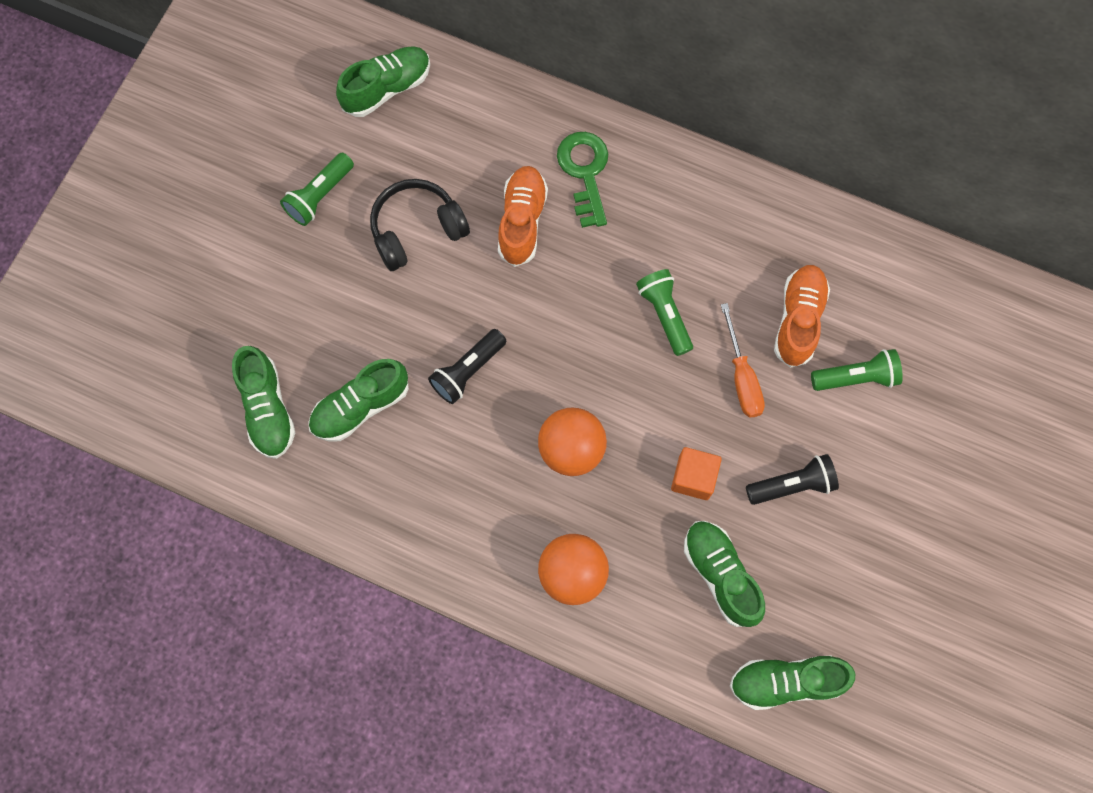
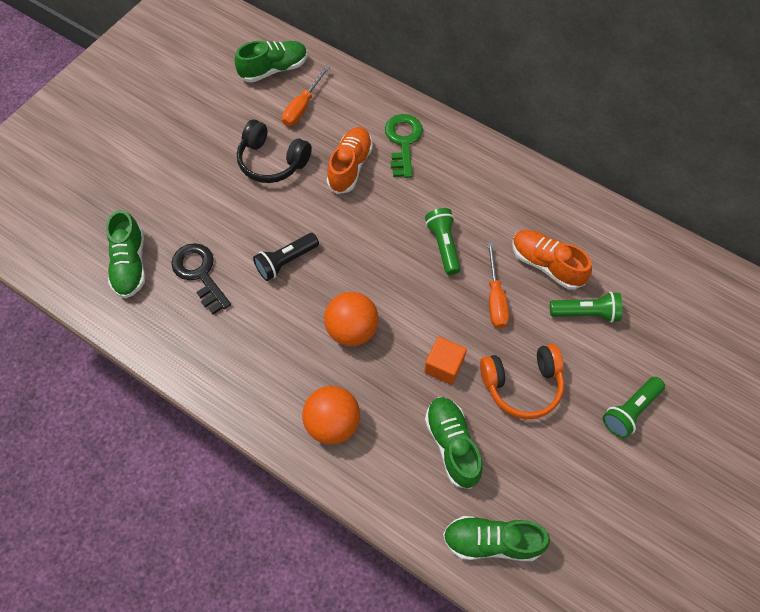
camera: 10 degrees right, 10 degrees down
(320, 196) = (208, 129): green flashlight -> green flashlight (630, 411)
(360, 407) = (199, 274): green shoe -> black key
(417, 230) = (272, 161): black headphones -> black headphones turned 135 degrees counterclockwise
(439, 142) = (302, 107): none -> orange screwdriver
(792, 485) = (522, 385): black flashlight -> orange headphones
(798, 320) = (546, 264): orange shoe -> orange shoe turned 75 degrees counterclockwise

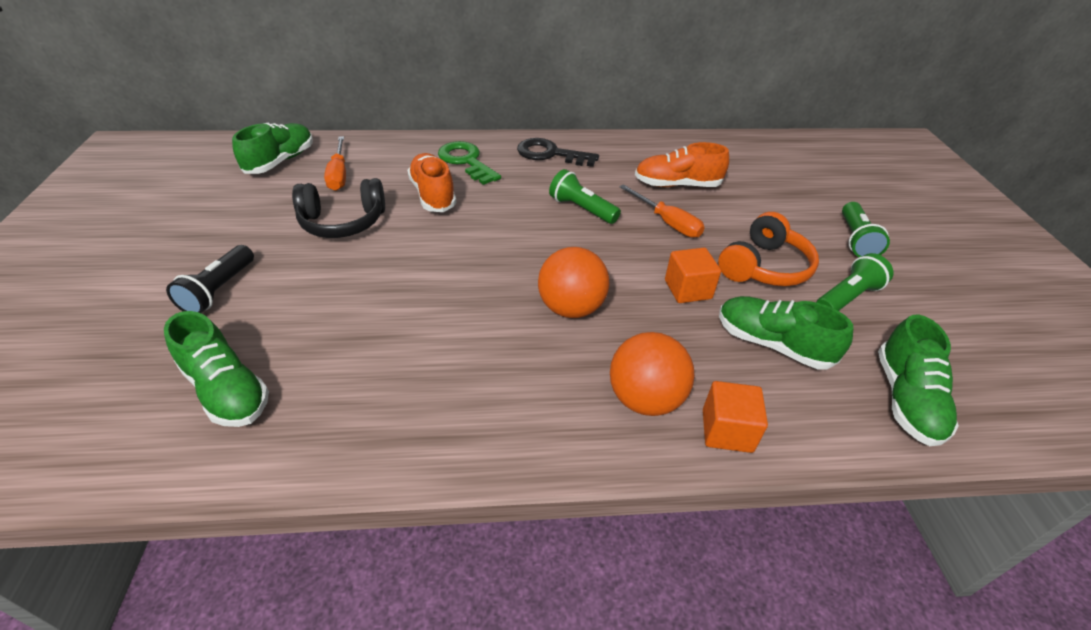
camera: 40 degrees left, 20 degrees down
(199, 274) = (340, 350): black key -> black key (550, 154)
(286, 261) = (439, 289): black flashlight -> black flashlight (219, 290)
(357, 475) = (727, 430): none -> orange cube
(491, 541) = (906, 399): green shoe -> green shoe turned 45 degrees counterclockwise
(585, 313) = (743, 199): green flashlight -> green flashlight (847, 297)

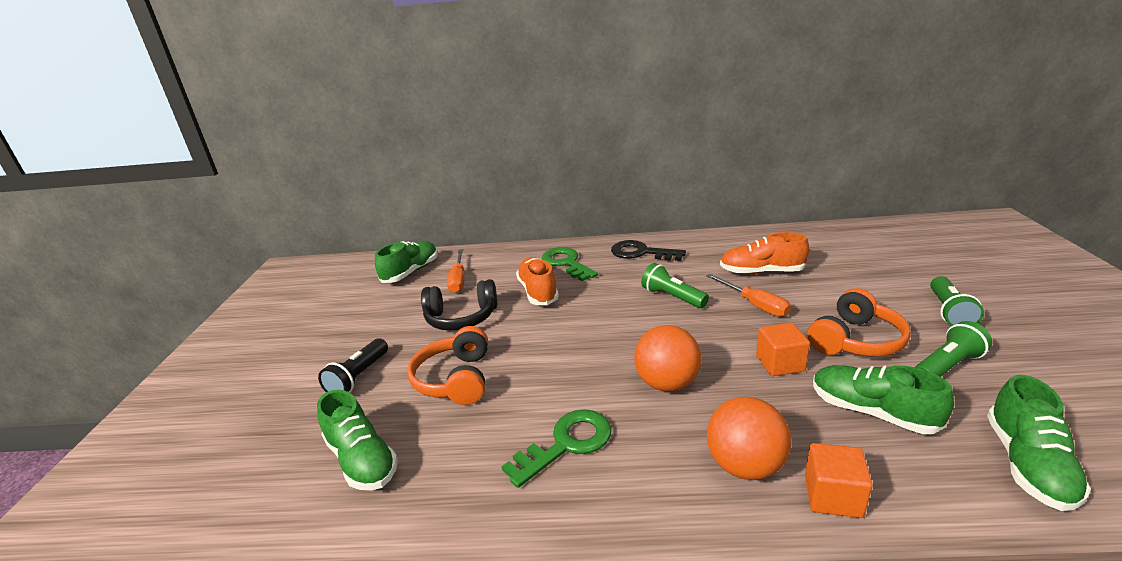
camera: 10 degrees right, 15 degrees down
(336, 296) = (455, 379): none -> orange headphones
(461, 374) = (566, 444): none -> green key

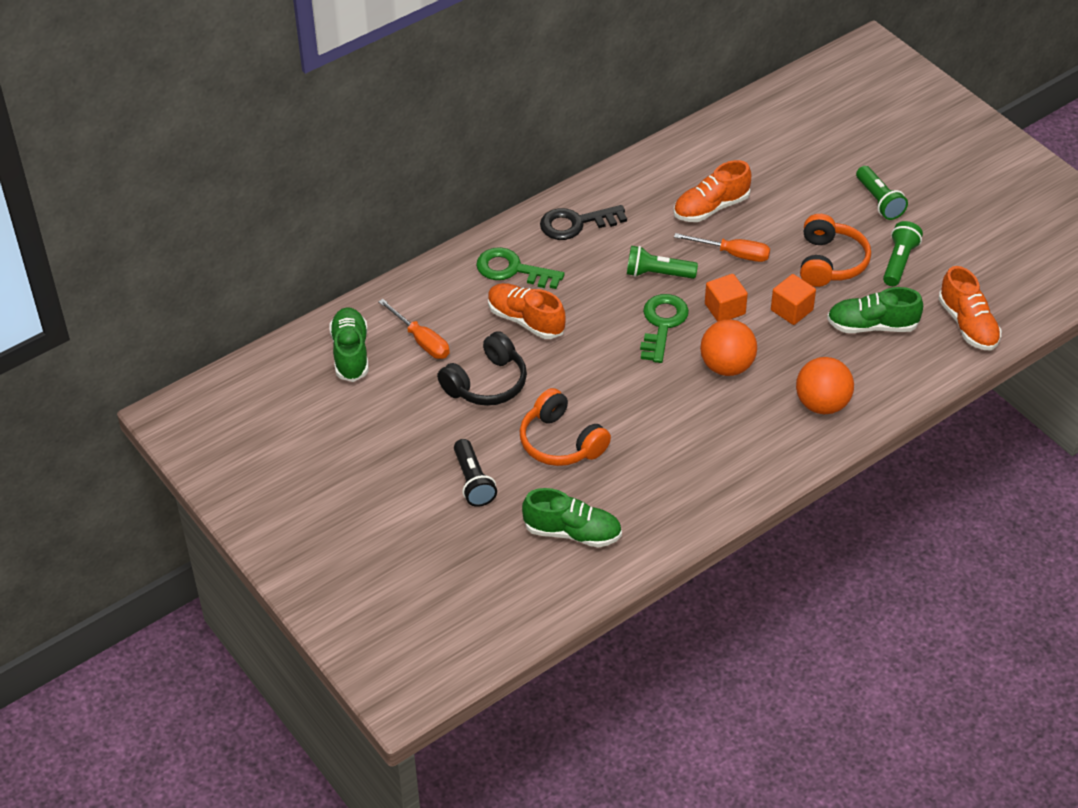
camera: 40 degrees left, 20 degrees up
(566, 444) = (701, 447): green key -> green key (662, 324)
(832, 496) = (880, 398): orange cube -> orange cube (725, 309)
(1028, 464) = (968, 325): green shoe -> orange shoe

